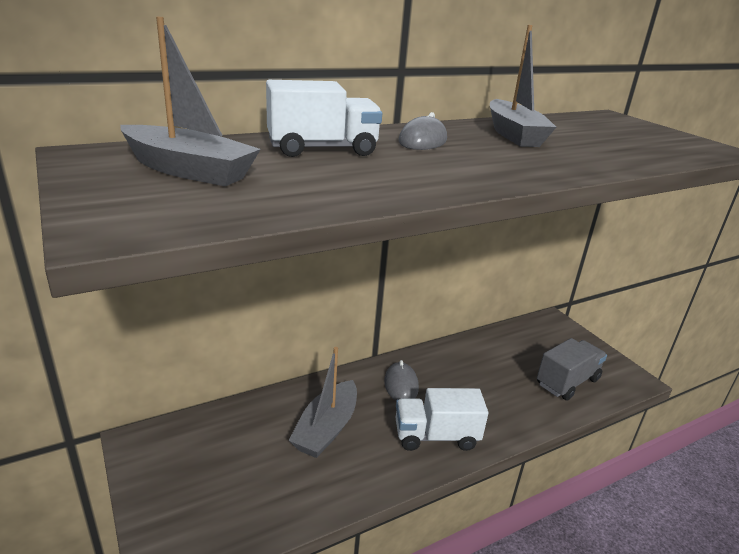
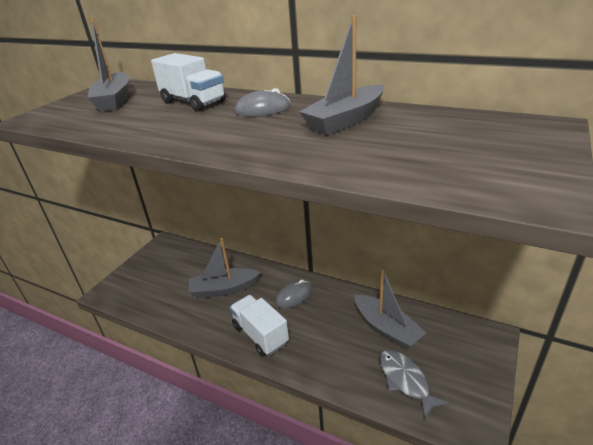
camera: 60 degrees right, 5 degrees up
(502, 358) = (386, 328): none -> grey boat
(567, 382) = (405, 380): grey truck -> grey fish

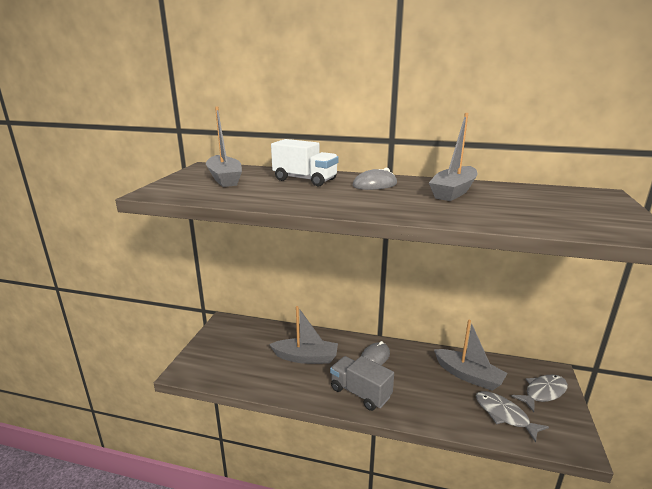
camera: 15 degrees left, 10 degrees down
(224, 289) = (306, 357): grey boat -> grey boat turned 150 degrees counterclockwise
(260, 335) = (360, 393): white truck -> grey truck
(466, 359) = (543, 392): none -> grey fish

